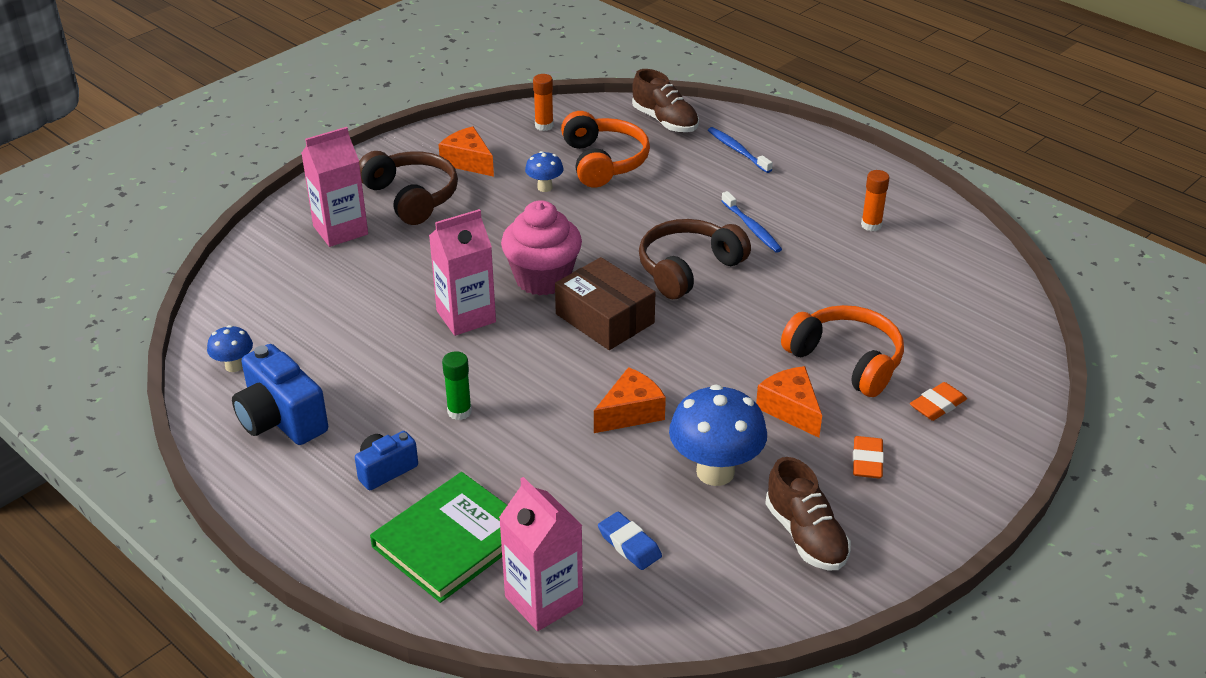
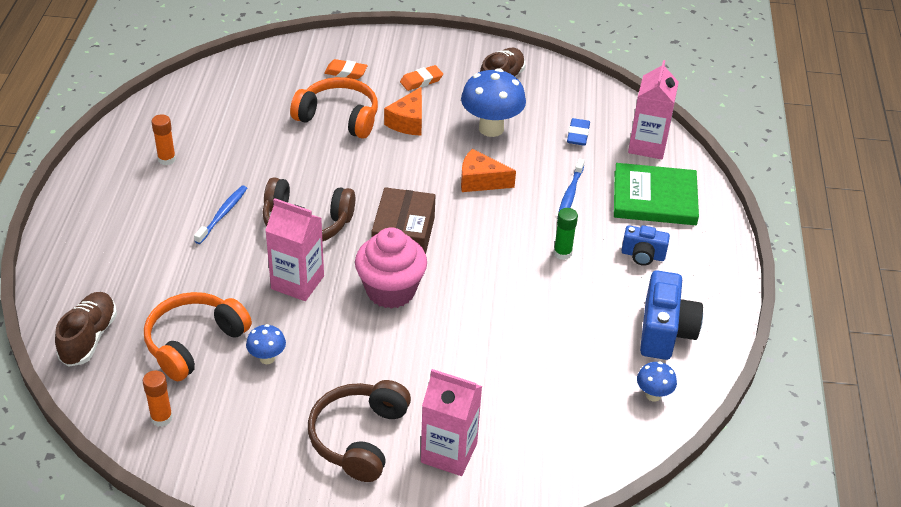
camera: 130 degrees left, 5 degrees up
(466, 316) = (473, 306): pink carton -> pink carton (297, 282)
(468, 162) = (270, 435): orange cheese -> none
(738, 151) = (108, 269): blue toothbrush -> blue toothbrush (570, 194)
(846, 360) = (339, 117): orange headphones -> orange headphones turned 105 degrees clockwise

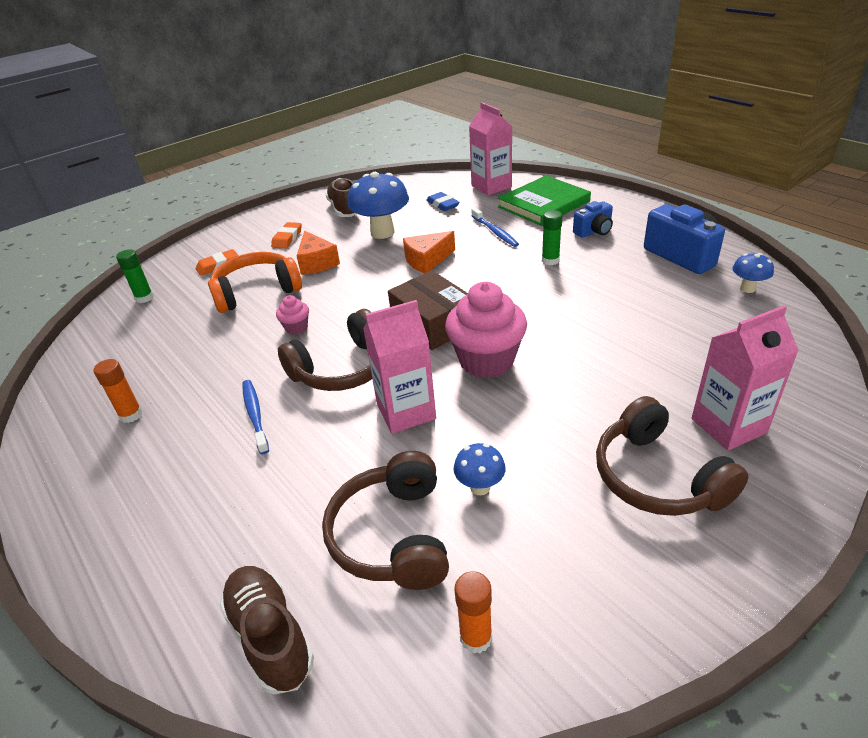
camera: 40 degrees left, 5 degrees down
(194, 342) = (393, 535): orange headphones -> brown headphones
(270, 68) = (144, 298): none -> green glue stick
(322, 169) = (296, 327): none -> pink cupcake

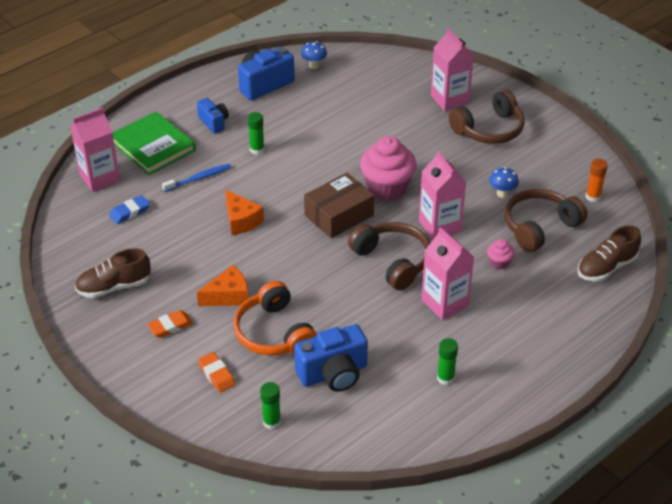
camera: 95 degrees left, 5 degrees up
(131, 415) = (445, 378): orange glue stick -> green glue stick
(183, 331) = (333, 373): none -> blue camera
(255, 415) = (444, 303): blue toothbrush -> pink carton
(287, 238) = (170, 326): orange eraser -> orange eraser turned 45 degrees counterclockwise
(296, 327) = (336, 295): pink cupcake -> pink cupcake (499, 263)
(382, 233) = (178, 253): blue mushroom -> none
(393, 535) = (539, 227): brown headphones -> brown headphones turned 150 degrees clockwise

